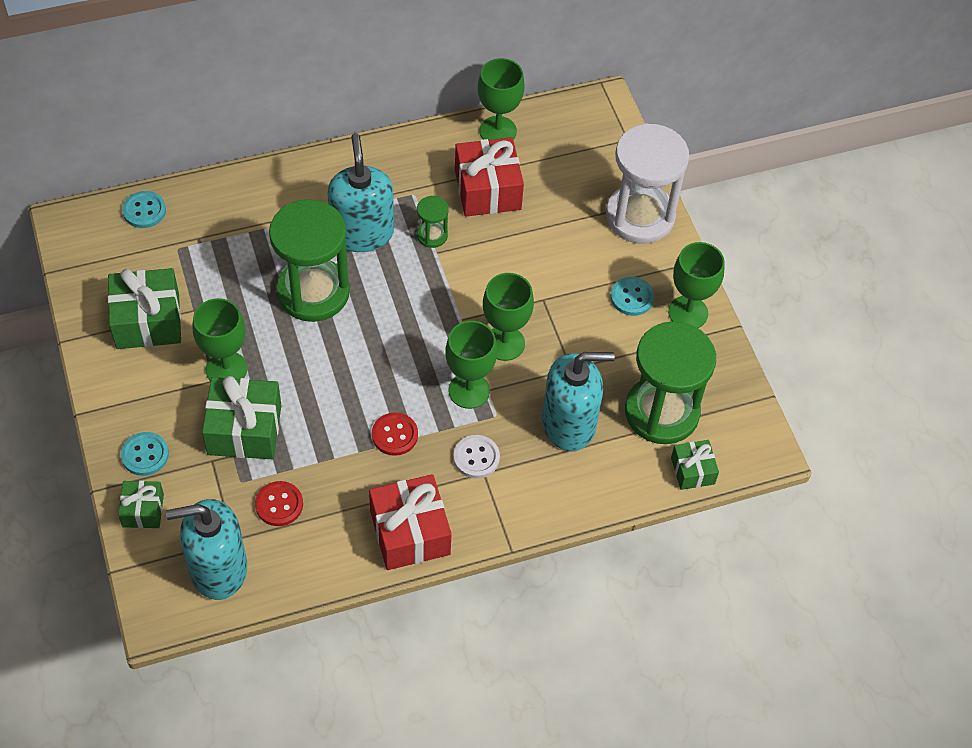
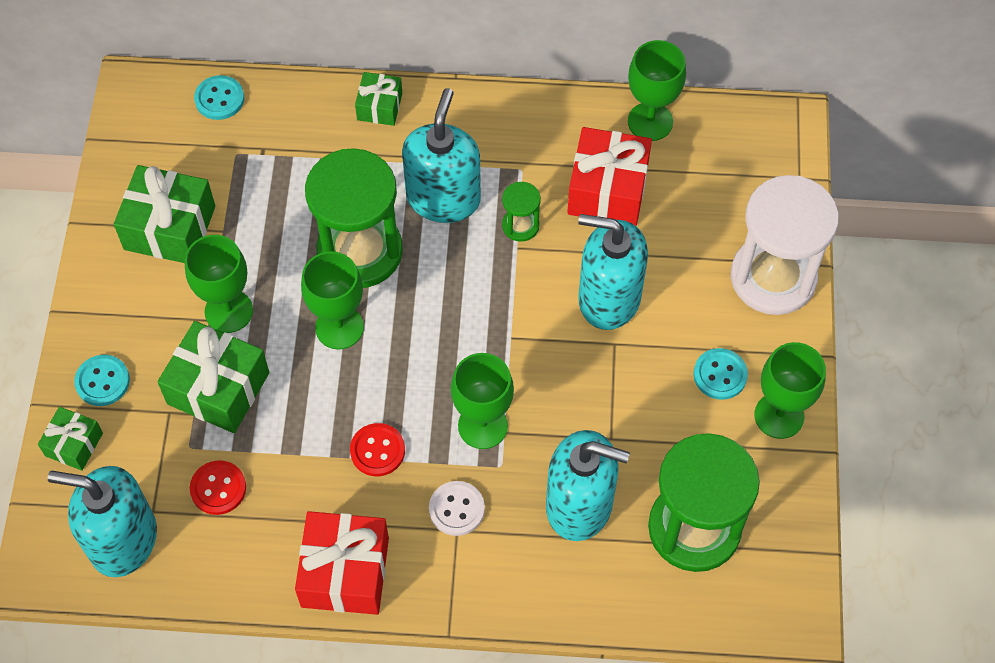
camera: 25 degrees right, 5 degrees up
(504, 343) = (547, 382): green goblet -> green goblet (339, 327)
(524, 268) = (609, 298): none -> turquoise soap dispenser
(692, 471) = (700, 613): green gift -> green gift (379, 106)

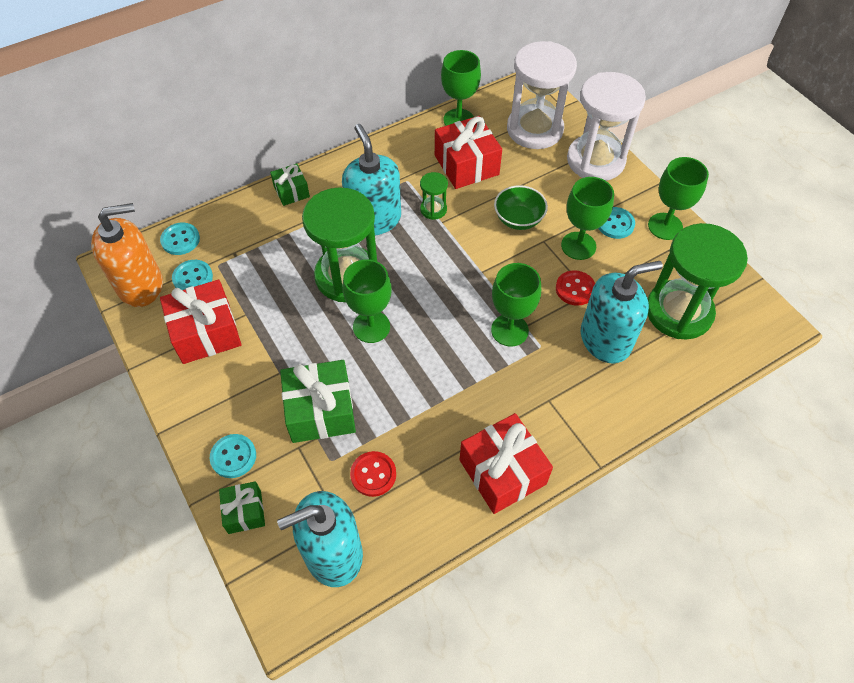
camera: 35 degrees left, 5 degrees down
(143, 131) = (140, 285): none -> orange soap dispenser
(170, 228) = (206, 332): green gift -> red gift
(200, 154) = (193, 278): none -> turquoise button
(229, 311) = (289, 359): green goblet -> green goblet (578, 246)
(377, 450) = (458, 384): red button -> red button (575, 289)
(456, 509) = (537, 388): white button -> none
(609, 298) = (518, 219): turquoise soap dispenser -> green bowl
(734, 190) = (534, 129): none -> white hourglass

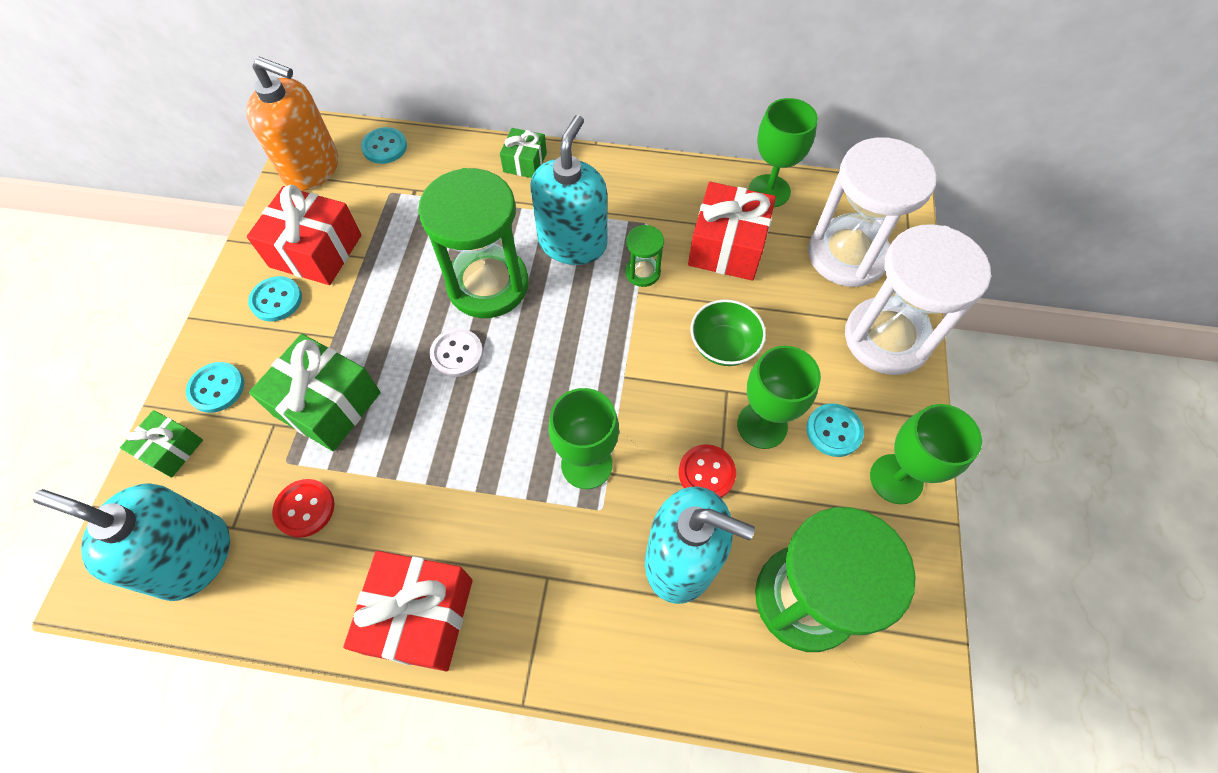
camera: 40 degrees right, 5 degrees up
(193, 278) = (358, 190): turquoise button -> turquoise button (276, 300)
(371, 327) = (457, 354): green goblet -> white button

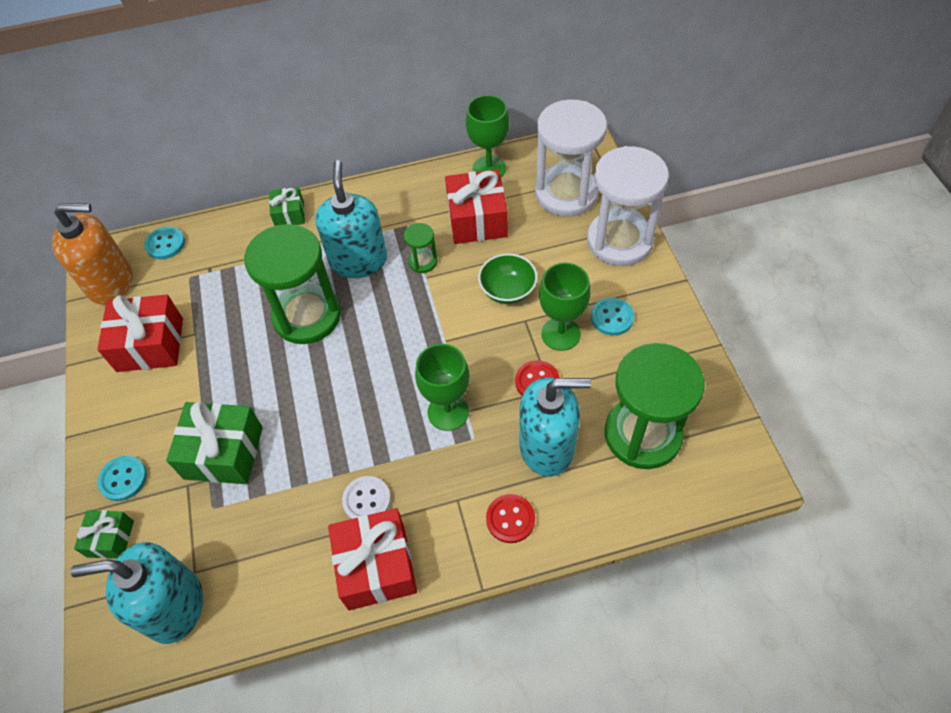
camera: 20 degrees left, 5 degrees down
(276, 300) = (137, 394): turquoise button -> none
(305, 508) = (246, 533): red button -> red button (510, 519)
(457, 354) = (309, 375): white button -> white button (366, 500)
(896, 479) = (667, 332): green goblet -> none

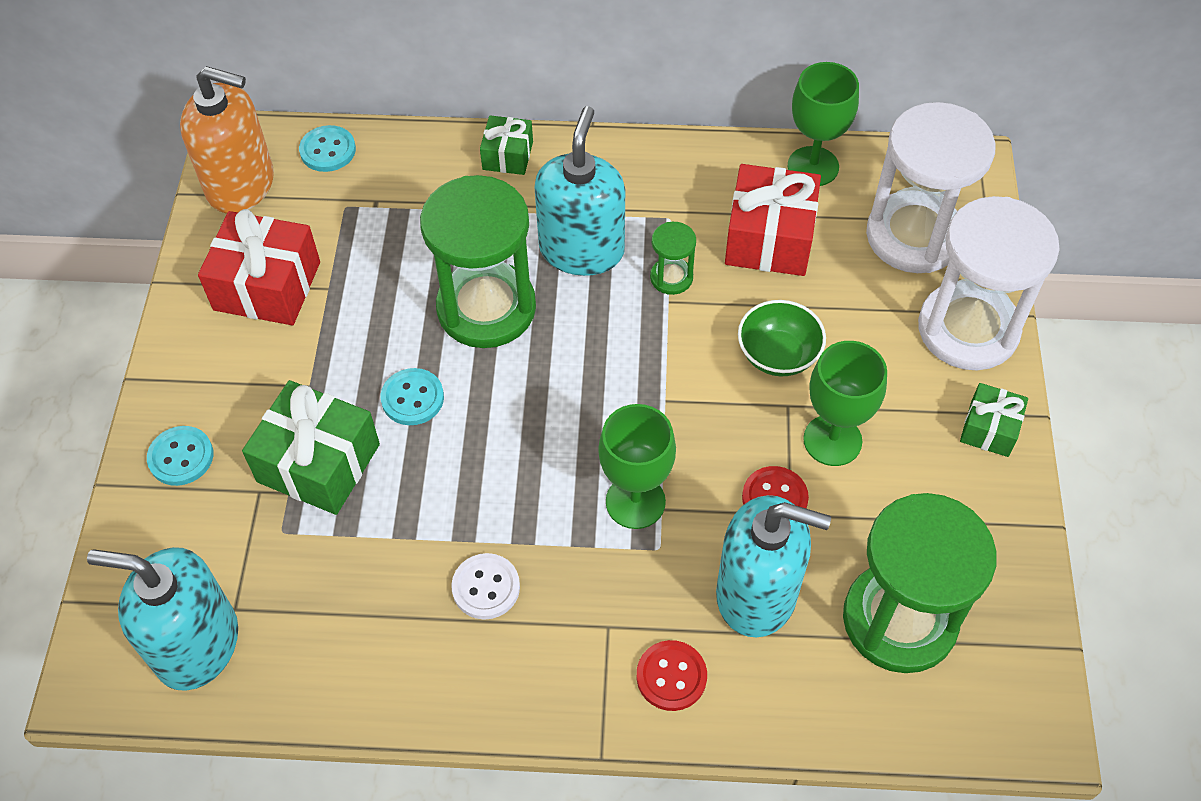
camera: 15 degrees right, 0 degrees up
(110, 539) = (143, 530): green gift -> green gift (989, 429)
(376, 566) = (470, 680): red gift -> none
(612, 317) = (915, 439): turquoise button -> turquoise button (412, 398)

